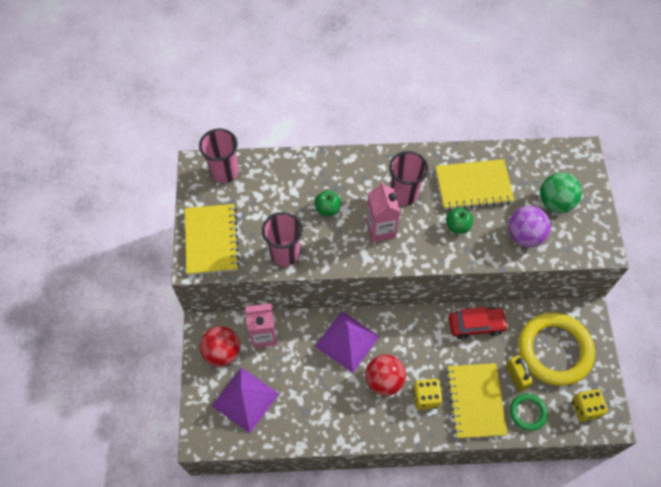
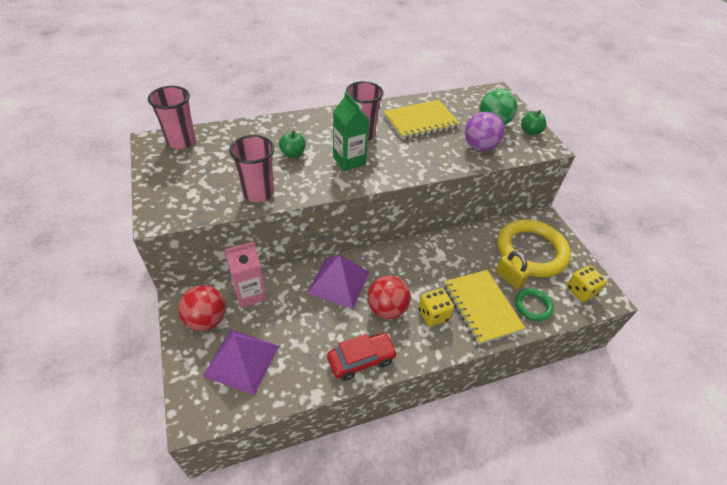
camera: 20 degrees left, 15 degrees down
(211, 240) = (175, 194): yellow notebook -> none
(380, 229) = (349, 161): pink carton -> green carton
(457, 226) = (418, 149): green apple -> green apple (530, 131)
(476, 325) = (455, 245): red car -> red car (361, 360)

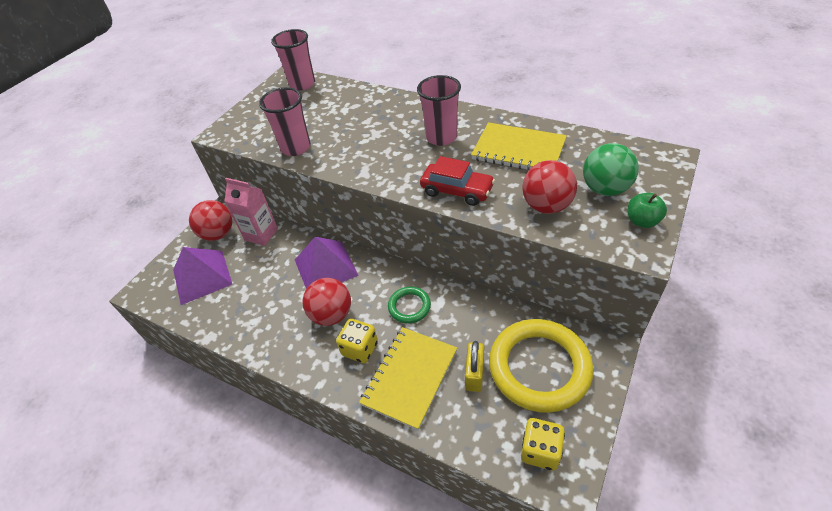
camera: 55 degrees right, 0 degrees up
(293, 154) = (361, 128): green apple -> none
(349, 161) = (396, 156): green carton -> none
(361, 360) = (264, 338): red car -> red car (457, 190)
(479, 147) = (546, 206): purple ball -> red ball
(533, 306) = (462, 419): green ring -> green ring (409, 306)

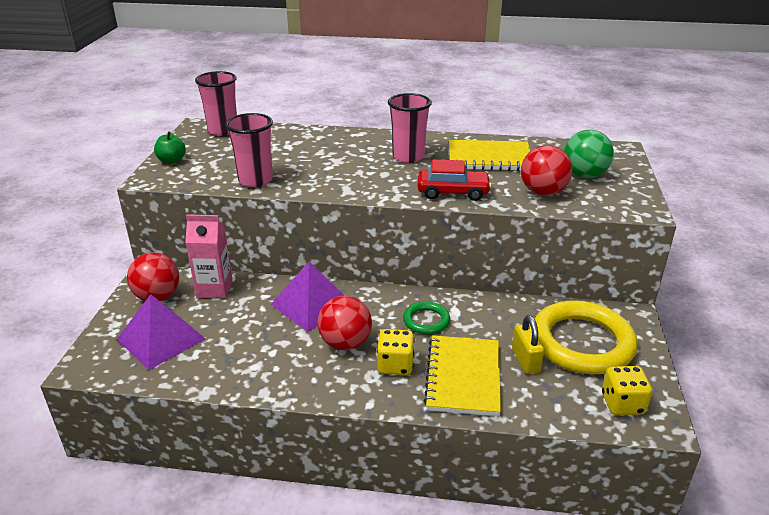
camera: 25 degrees left, 15 degrees down
(642, 221) = (629, 192): green apple -> green apple (172, 160)

